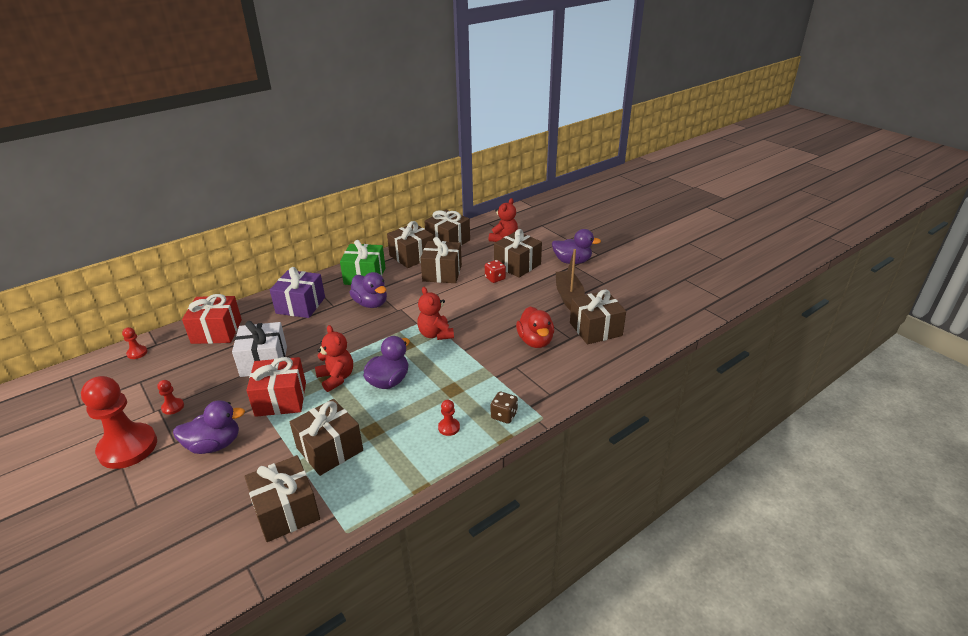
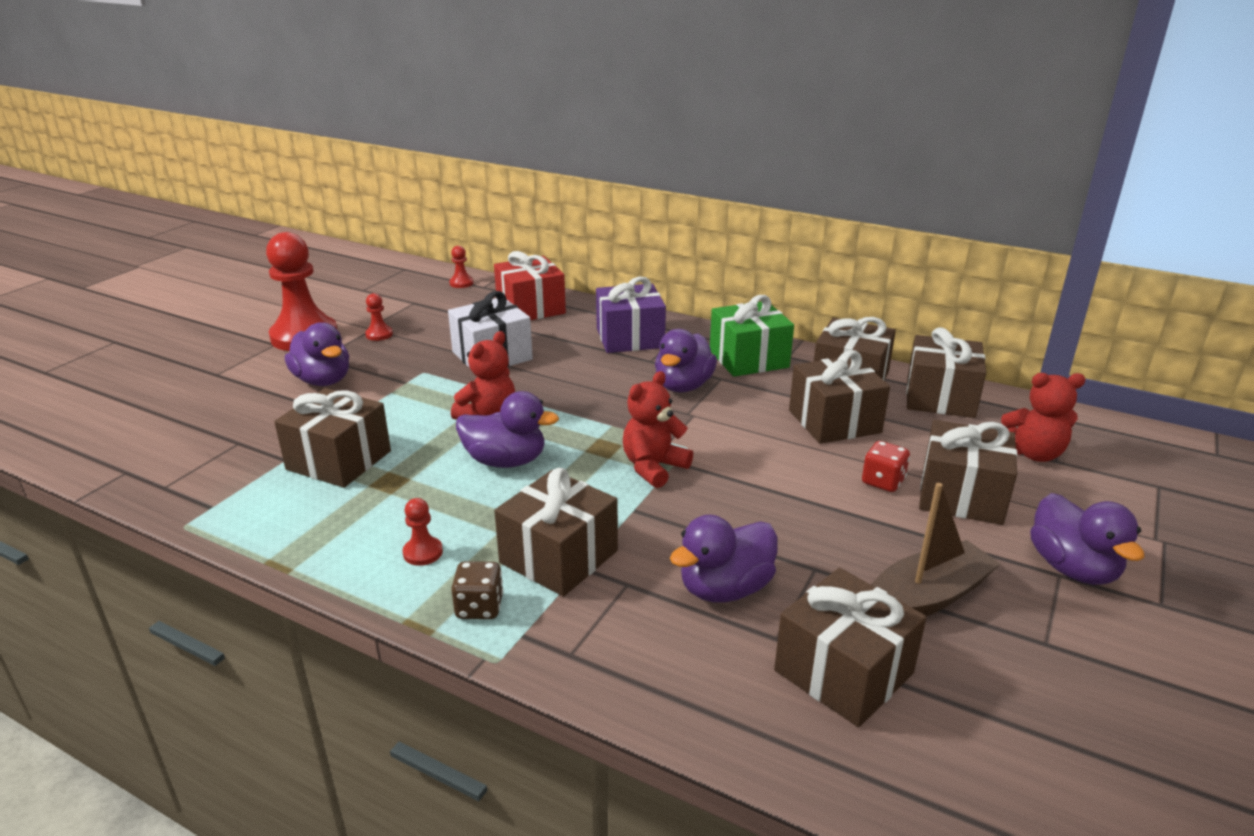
camera: 65 degrees right, 5 degrees down
(281, 399) = (423, 392): red gift -> none
(286, 511) = (218, 467): brown gift -> brown gift (559, 557)
(535, 341) = (725, 589): red duck -> purple duck

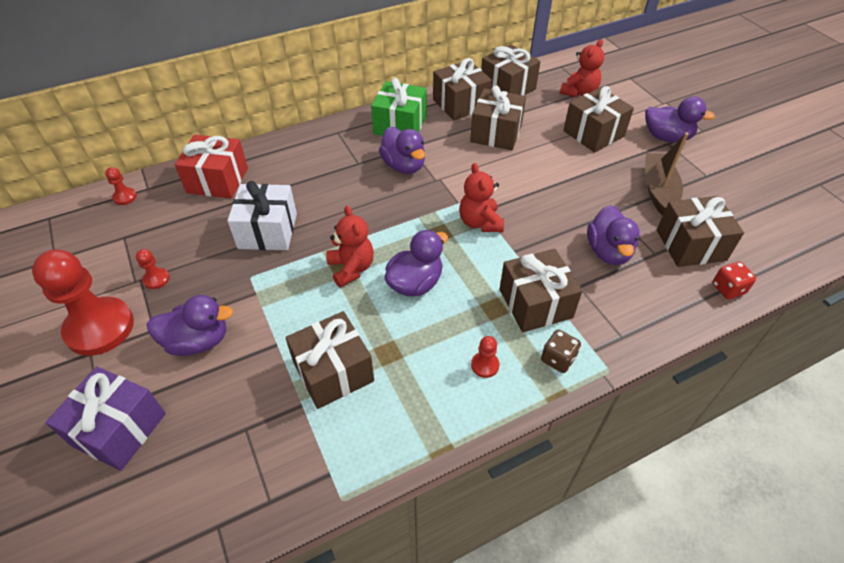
camera: 55 degrees left, 20 degrees up
(630, 338) = (319, 157): purple gift -> purple gift (119, 429)
(883, 481) = (563, 150): red dice -> red dice (728, 289)

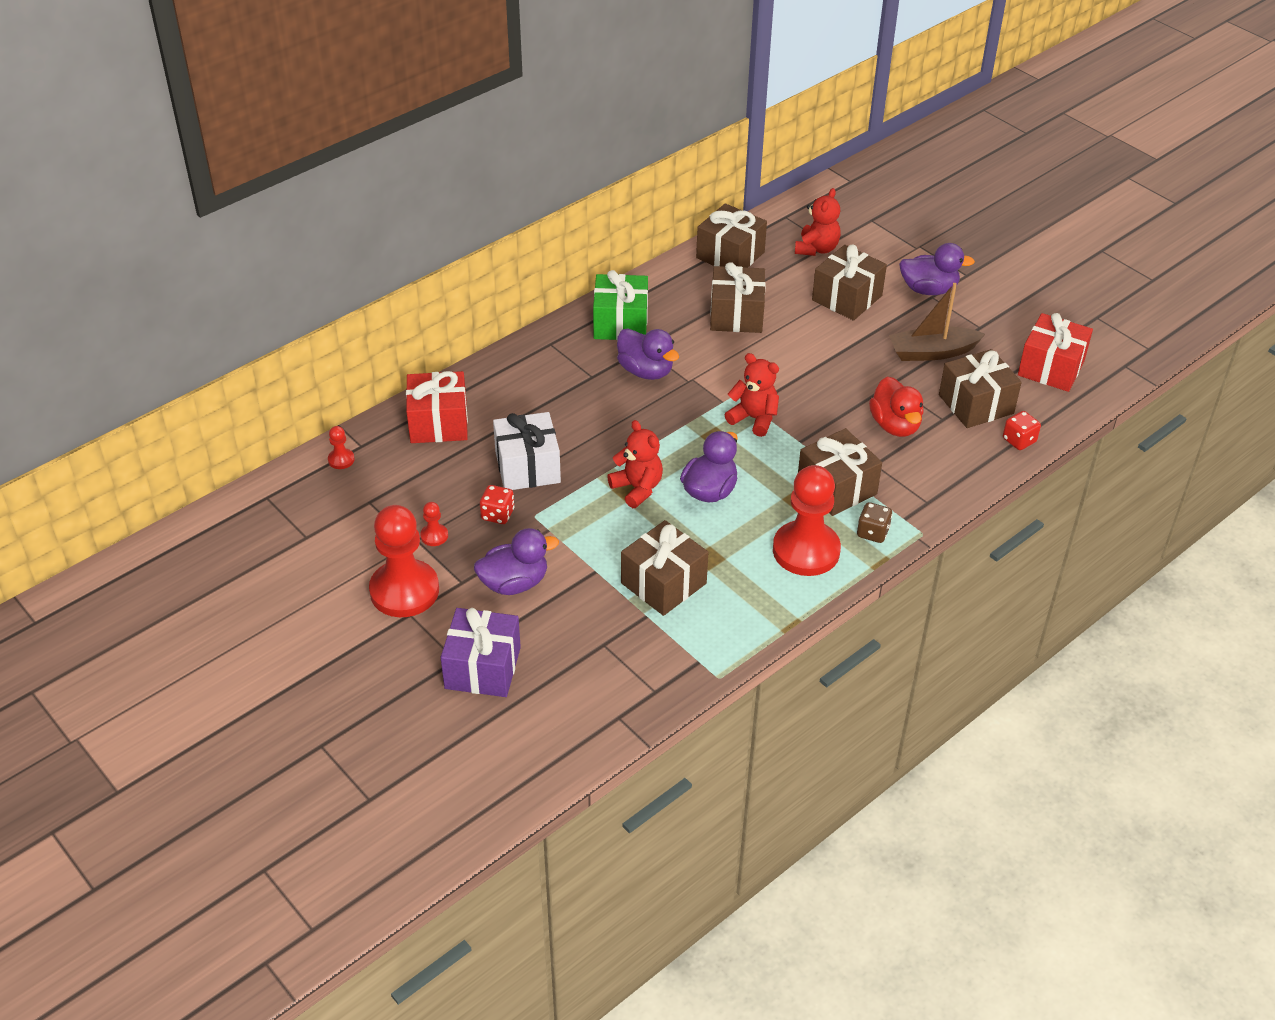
camera: 15 degrees left, 5 degrees down
(220, 270) = (497, 514): none -> red dice
(460, 104) = (681, 285): brown gift -> none
(480, 222) = (754, 418): red teddy bear -> red teddy bear turned 150 degrees clockwise
(485, 365) = (806, 550): red pawn -> red pawn, size x2.43
(608, 251) = (895, 425): purple duck -> red duck
(658, 190) = (932, 352): brown boat -> brown boat turned 90 degrees counterclockwise
(770, 223) = (1051, 368): none -> red gift

